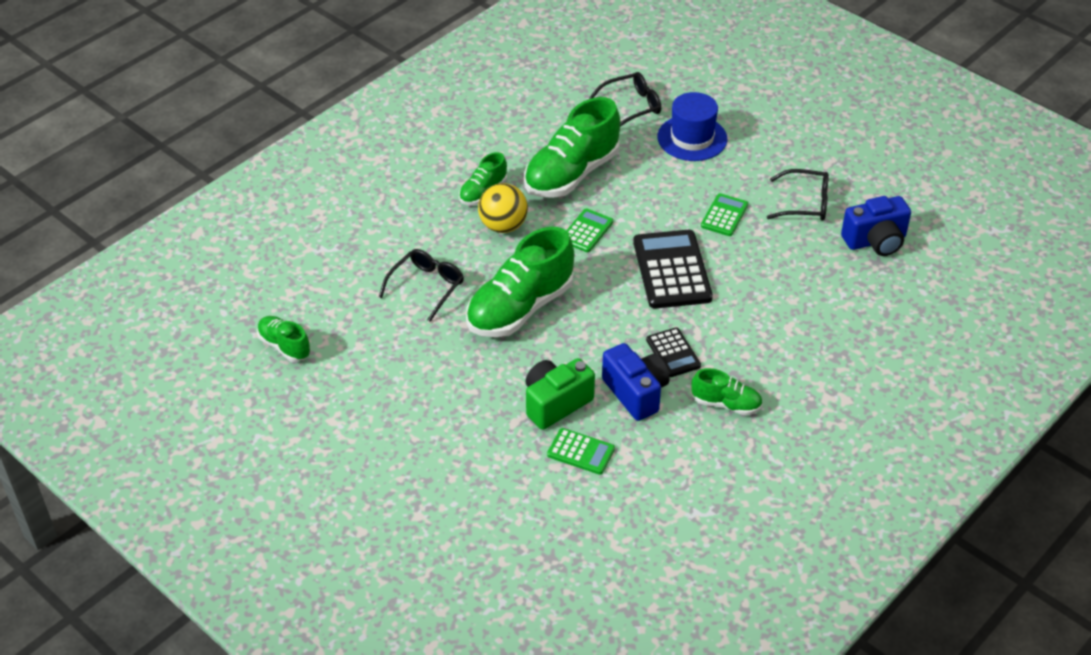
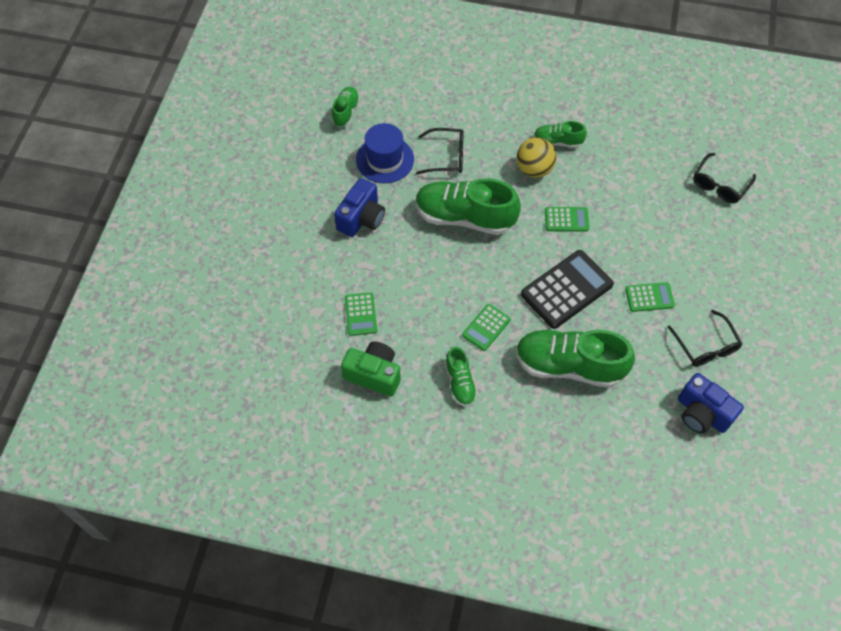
camera: 60 degrees right, 15 degrees up
(555, 403) = (393, 279): green camera -> green camera (374, 374)
(572, 174) = (617, 183): green shoe -> green shoe (569, 366)
(632, 106) = (720, 184): black glasses -> black glasses turned 90 degrees clockwise
(636, 393) = (433, 322): blue camera -> blue camera (361, 218)
(673, 353) = (486, 327): black calculator -> green calculator
(692, 138) = (717, 238): blue hat -> blue hat (385, 159)

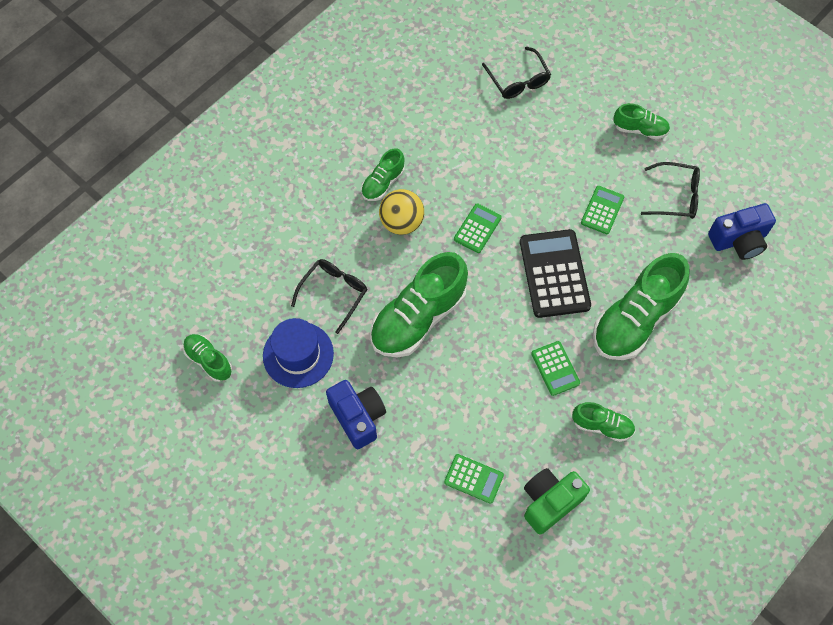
camera: 60 degrees left, 5 degrees up
(748, 291) = (640, 129): none -> green shoe

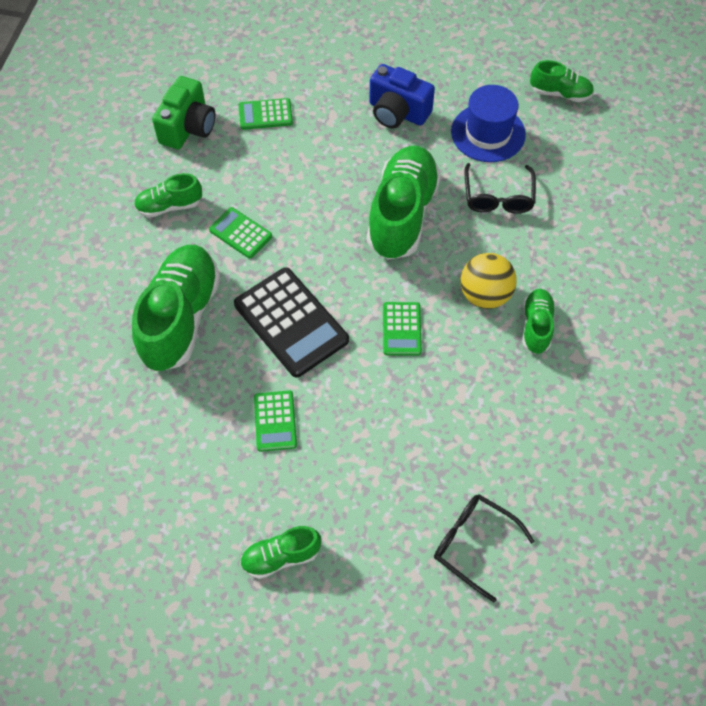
camera: 150 degrees right, 5 degrees down
(676, 196) = (195, 485): black glasses -> none
(738, 240) = (96, 467): blue camera -> none

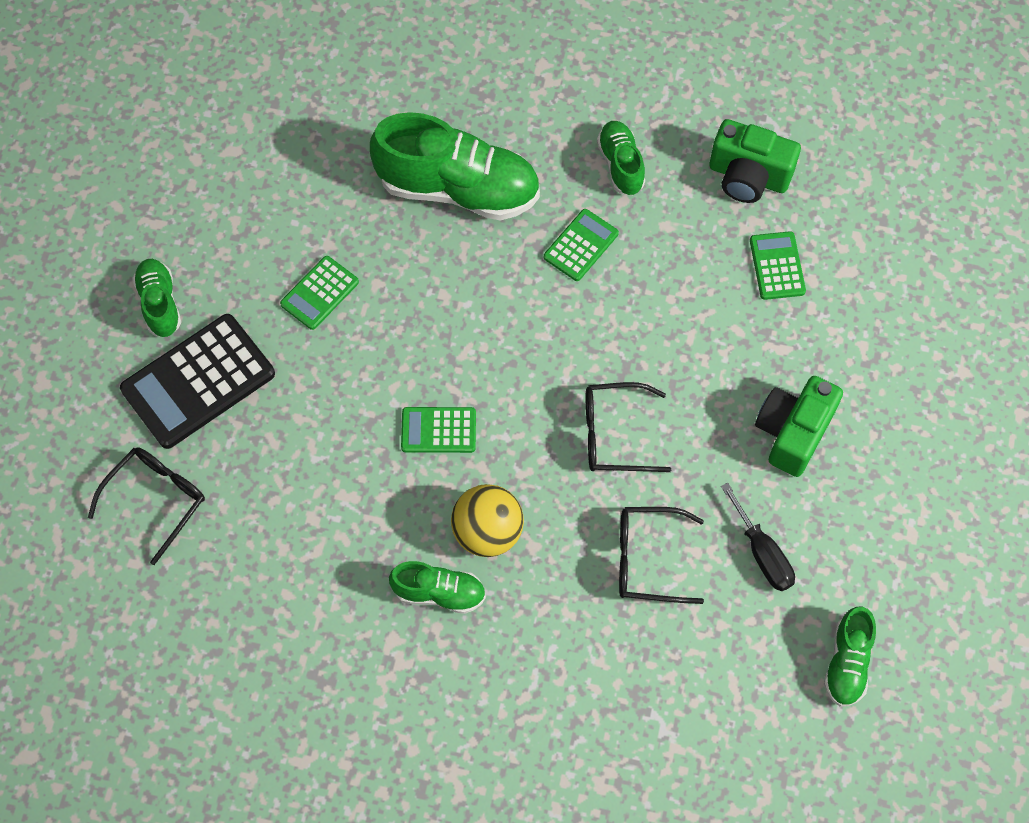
camera: 90 degrees right, 5 degrees up
(275, 421) = (320, 293): green calculator -> green calculator turned 45 degrees counterclockwise
(291, 322) = (450, 306): black calculator -> black calculator (198, 382)
(397, 112) = (793, 432): blue camera -> green camera
(402, 214) = (614, 434): green shoe -> black glasses
(488, 133) = (762, 553): blue hat -> black screwdriver

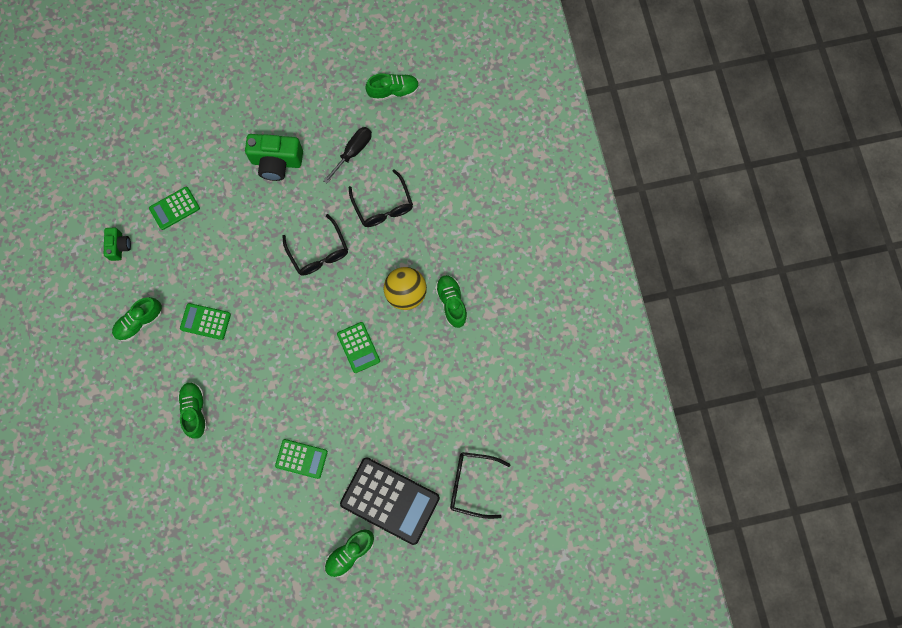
camera: 115 degrees left, 10 degrees up
(458, 189) = (195, 410): green shoe -> green shoe, size x0.51
(748, 176) = (119, 246): green camera -> green camera, size x0.56

